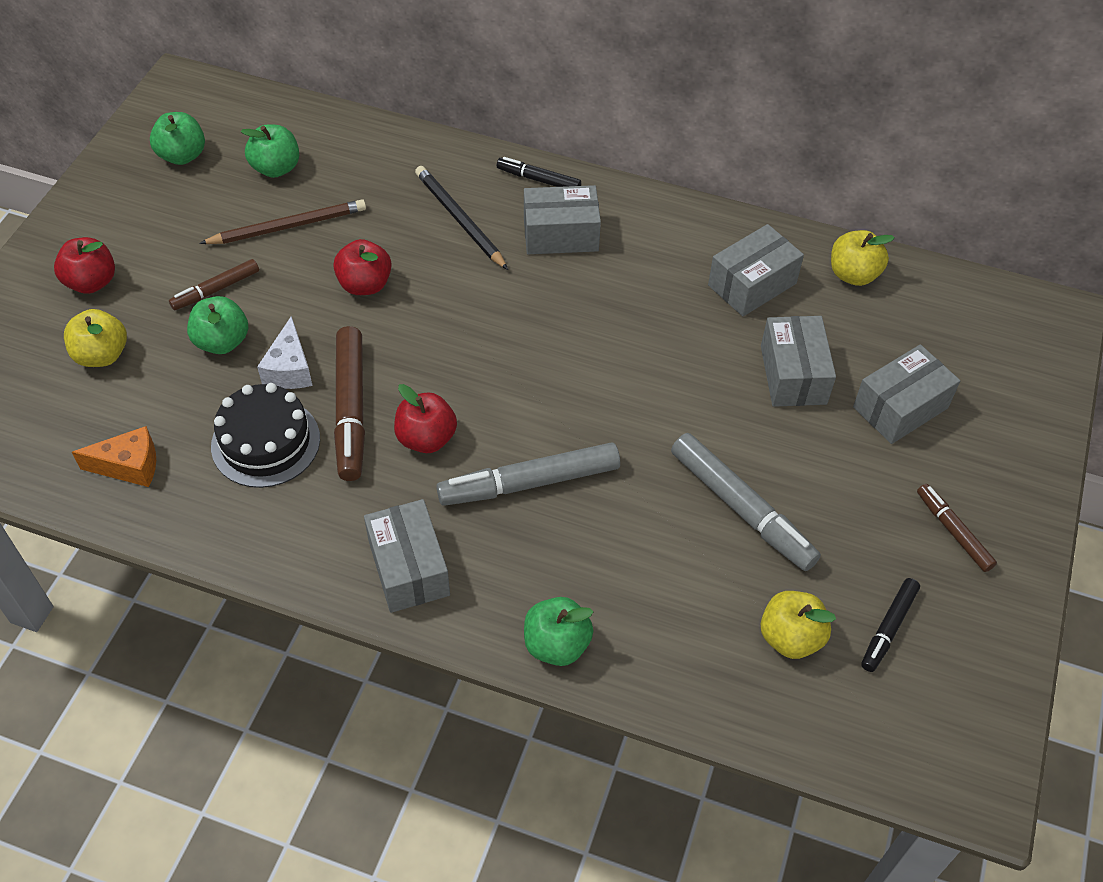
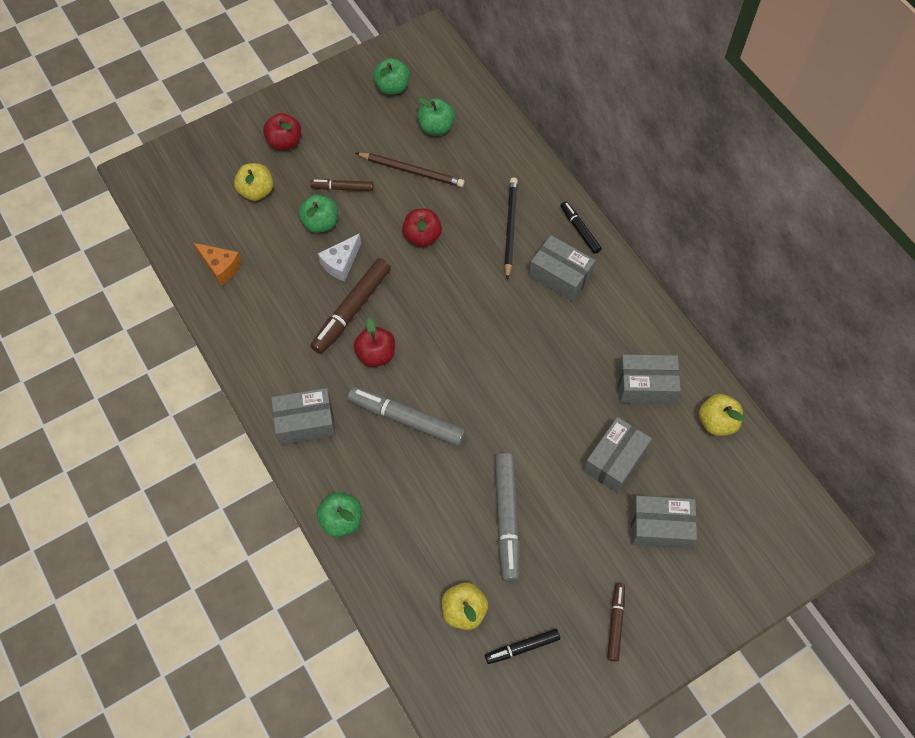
camera: 40 degrees right, 10 degrees up
(265, 442) = (295, 299): black cake -> none
(408, 568) = (305, 422): grey box -> grey box turned 60 degrees clockwise

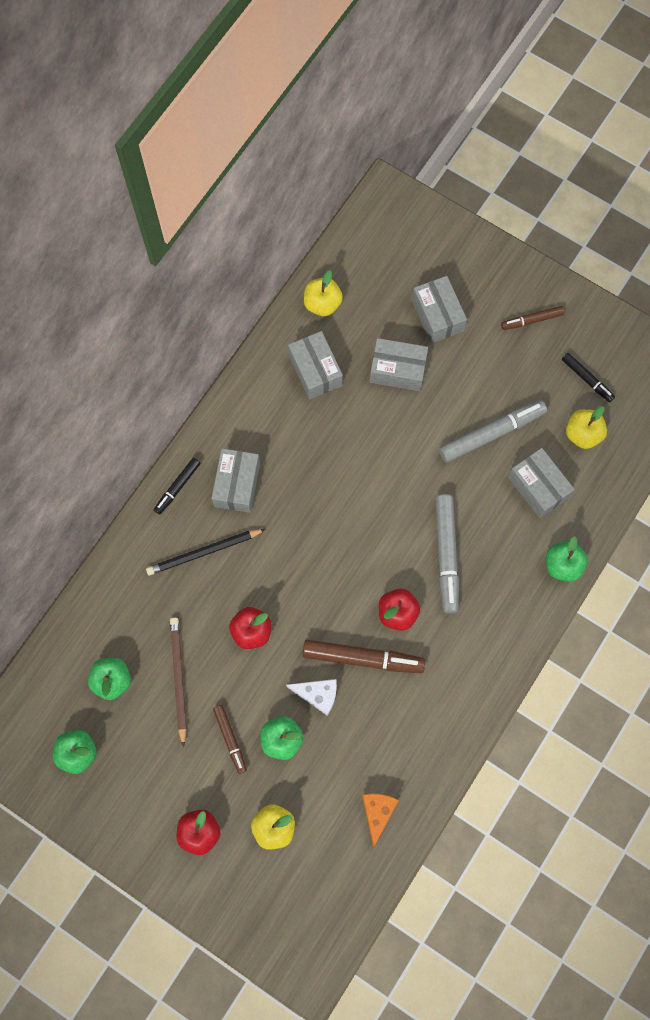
camera: 115 degrees left, 10 degrees up
(305, 422) = (493, 641): grey box -> grey box (538, 487)

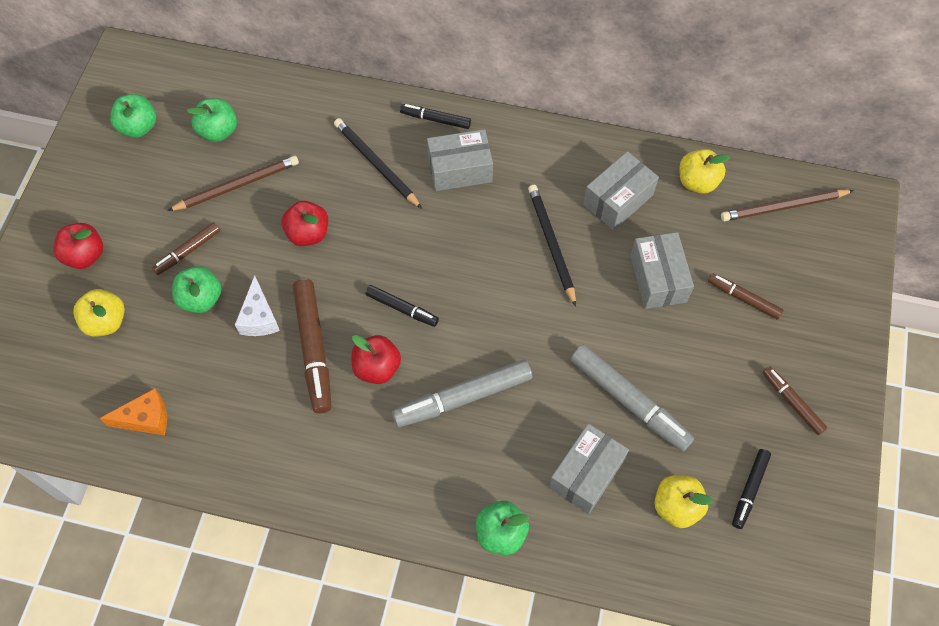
camera: 70 degrees right, 10 degrees down
(336, 438) = (551, 244): none -> black pencil
(352, 576) = (402, 308): none -> black marker
(370, 251) = (783, 207): none -> brown pencil
(437, 315) = (743, 298): grey box -> brown marker

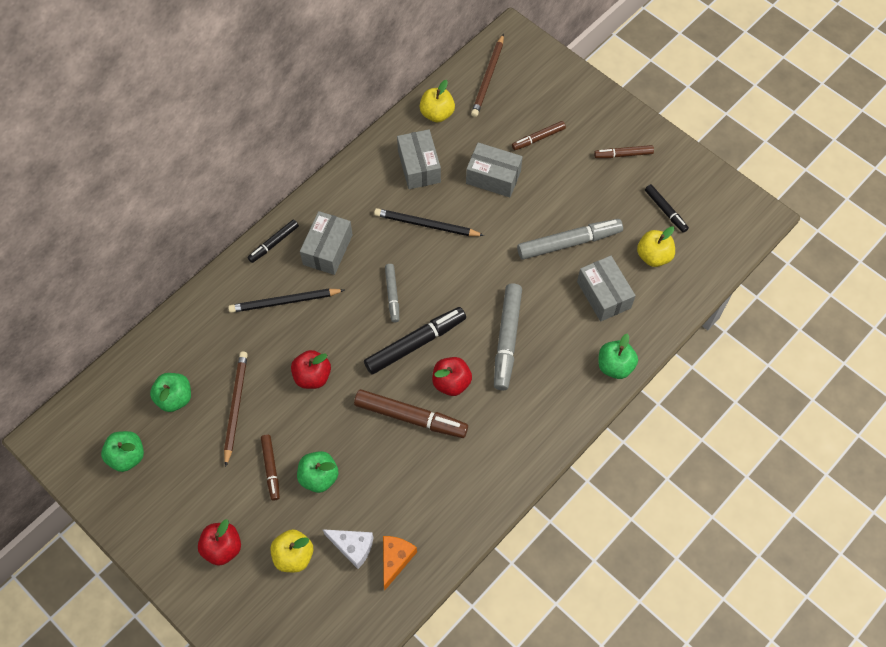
camera: 60 degrees left, 0 degrees up
(259, 317) = (361, 442): white cheese -> white cheese (353, 547)
(402, 308) = (415, 343): black marker -> black marker, size x1.76
(445, 256) = (392, 295): none -> grey marker

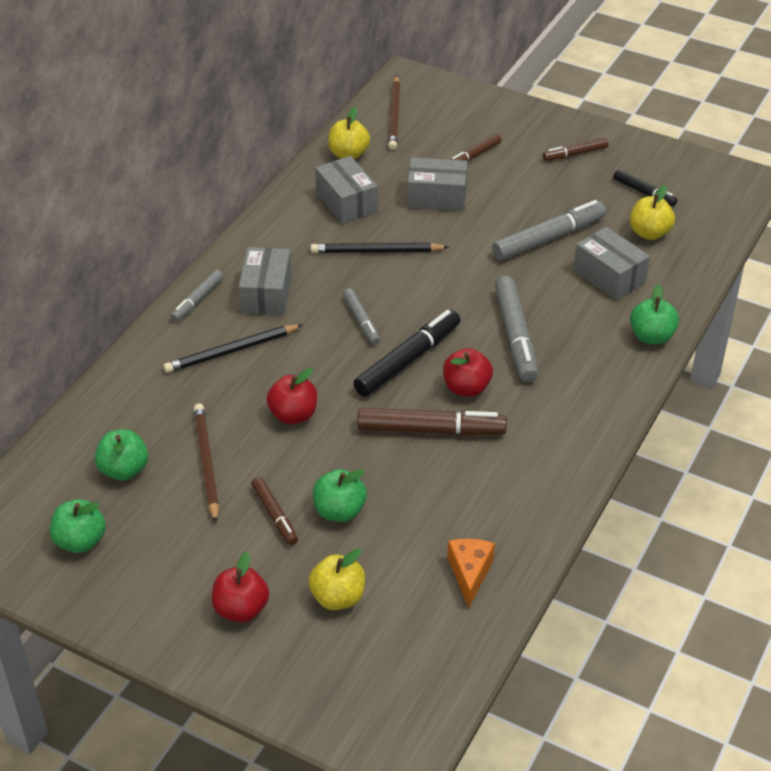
camera: 15 degrees left, 20 degrees down
(273, 243) = (197, 300): black marker -> grey marker
(353, 547) = (410, 572): white cheese -> none

